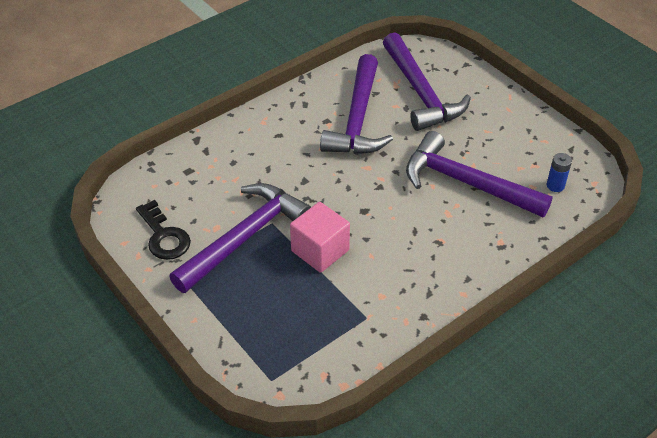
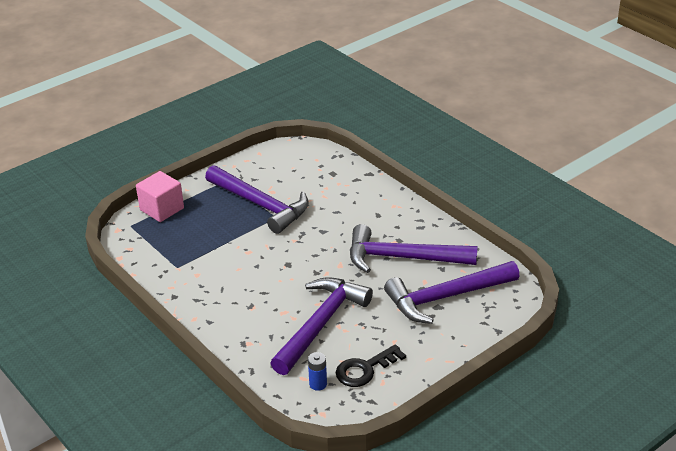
camera: 90 degrees right, 10 degrees down
(164, 236) = (264, 169): black key -> black key (365, 369)
(320, 250) = (245, 242): pink cube -> pink cube (162, 209)

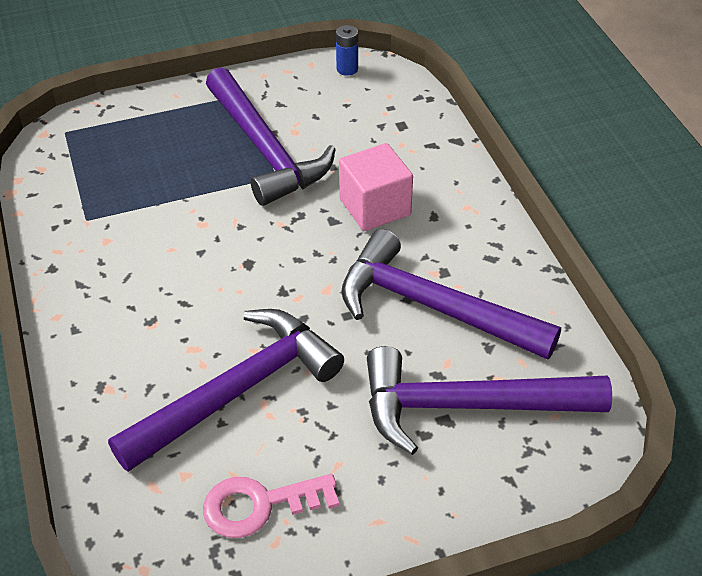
camera: 20 degrees right, 10 degrees up
(162, 209) = (123, 118): pink cube -> pink cube (375, 207)
(318, 384) = (169, 507): blue battery -> blue battery (347, 69)
(365, 369) = (260, 505): black key -> pink key

